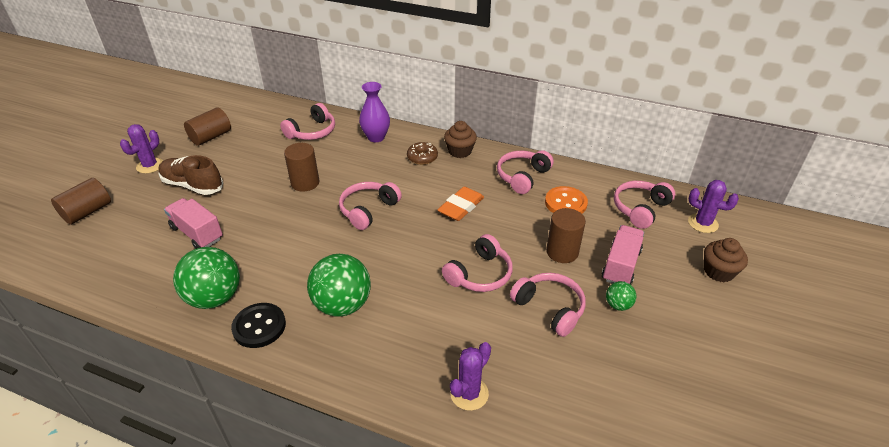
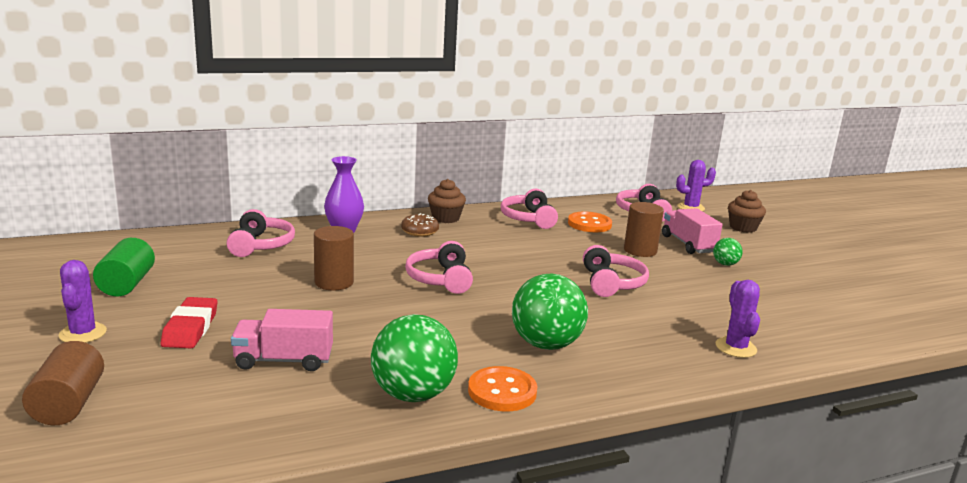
camera: 45 degrees left, 20 degrees down
(193, 185) = (190, 328): brown shoe -> red eraser
(211, 137) = (126, 284): brown cylinder -> green cylinder
(259, 326) = (502, 391): black button -> orange button
(461, 207) = (517, 251): orange eraser -> none
(549, 308) = (691, 282): pink headphones -> none

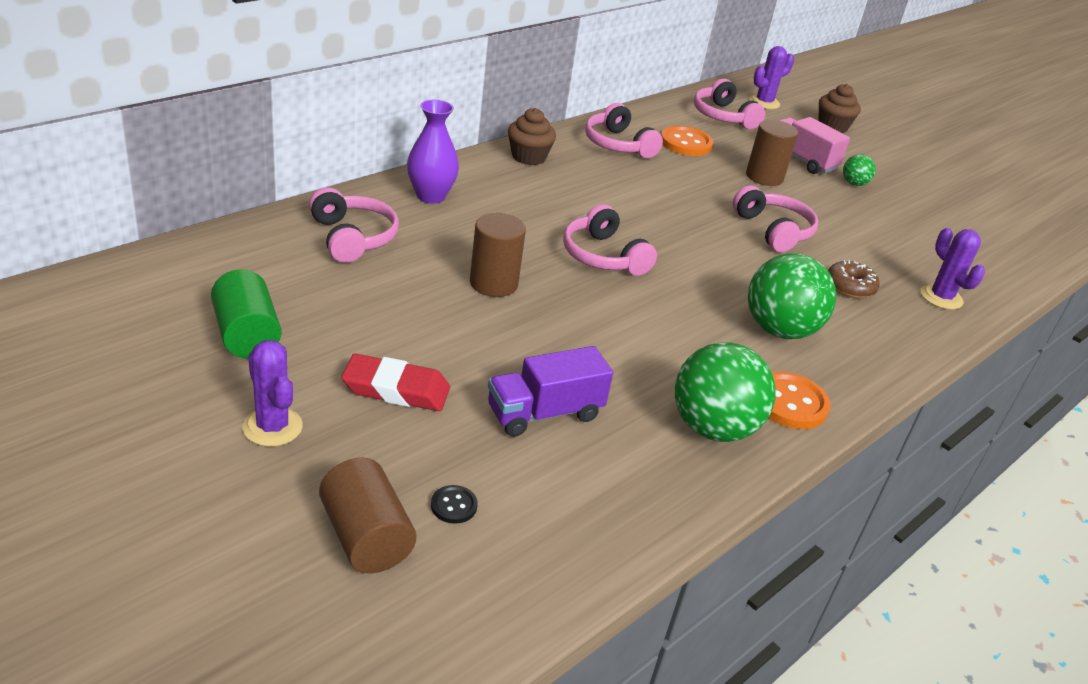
camera: 25 degrees left, 15 degrees up
(150, 400) = (454, 506): none -> black button
(190, 328) = (396, 389): red eraser -> red eraser turned 60 degrees counterclockwise
(284, 360) = (544, 413): pink truck -> purple truck
(420, 231) = (518, 183): brown donut -> brown donut (850, 287)

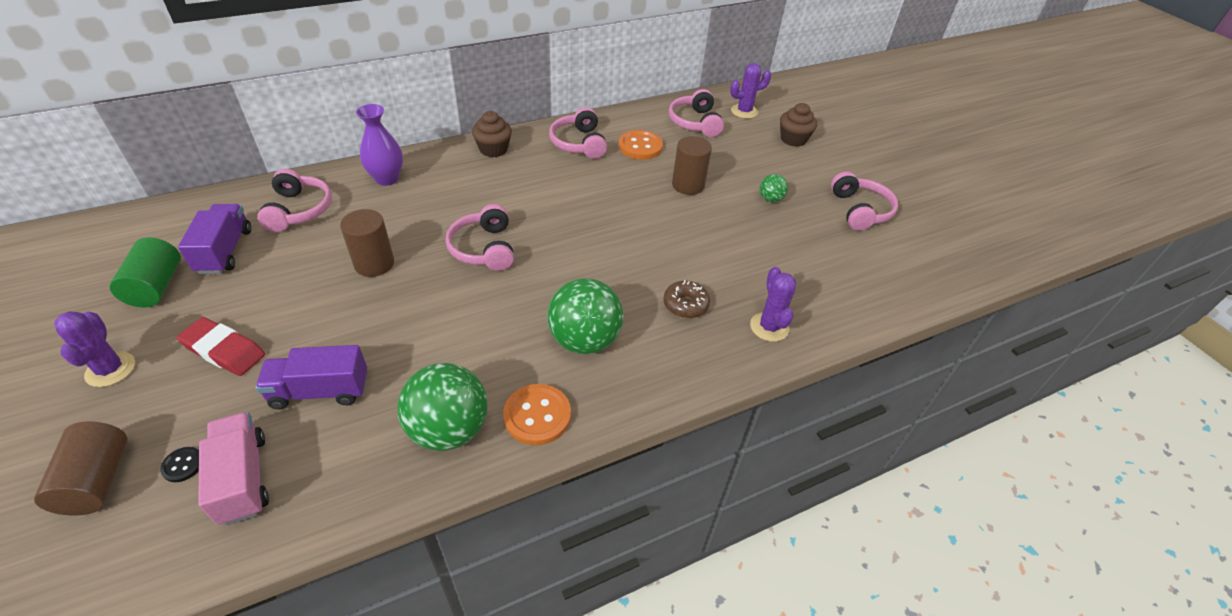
camera: 20 degrees right, 10 degrees up
(300, 289) = (225, 251): none -> purple truck
(773, 230) = (655, 239): pink headphones -> pink headphones (859, 210)
(801, 160) = (736, 171): pink truck -> pink truck (243, 478)

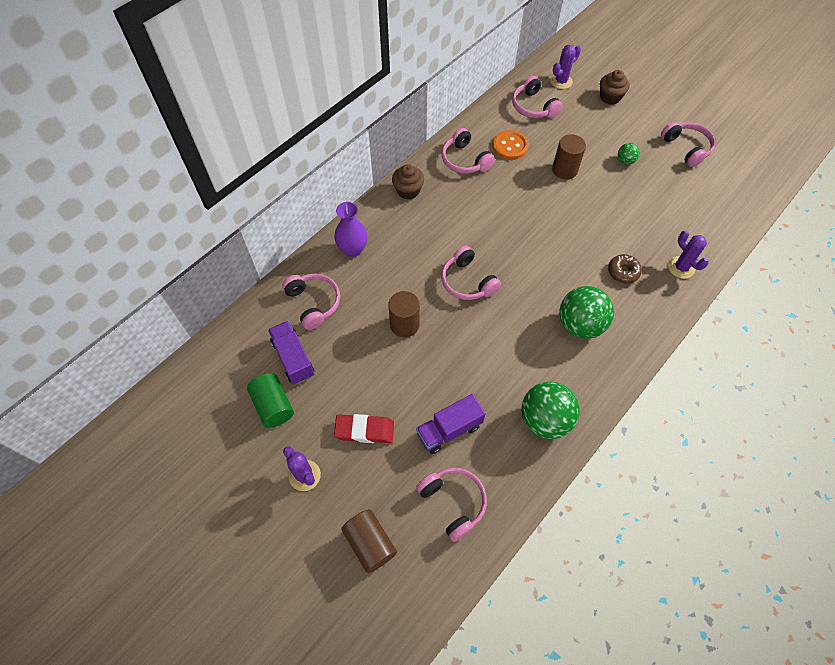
camera: 20 degrees left, 15 degrees up
(183, 465) = (411, 511): black button -> none
(243, 478) = (453, 502): pink truck -> pink headphones
(537, 416) = (588, 388): orange button -> none

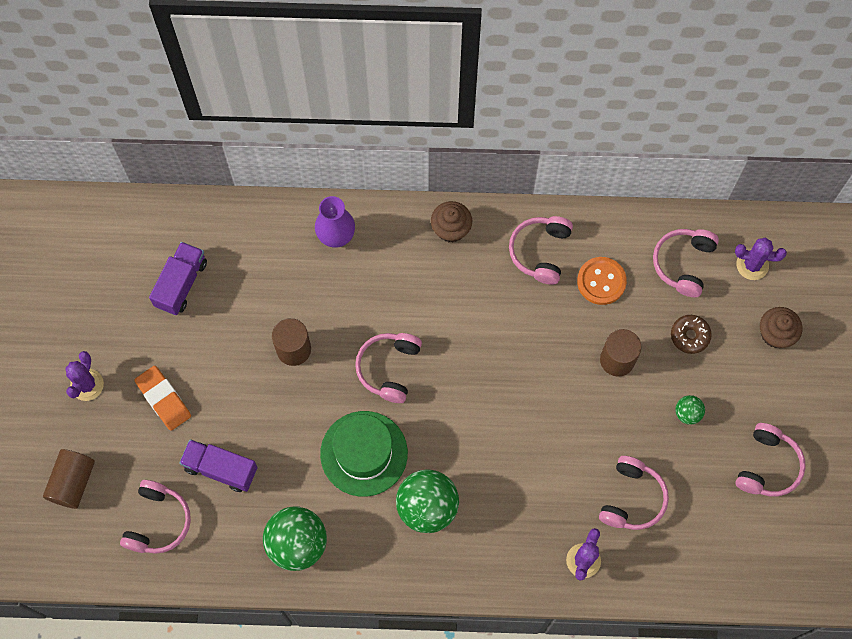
camera: 50 degrees right, 10 degrees up
(273, 406) = (125, 306): green cylinder -> none
(313, 303) = (249, 252): pink headphones -> pink headphones (632, 498)
(364, 430) = (163, 399): red eraser -> orange eraser
(513, 335) = (364, 453): none -> green hat
(623, 272) = (527, 507): brown donut -> brown donut (689, 336)

